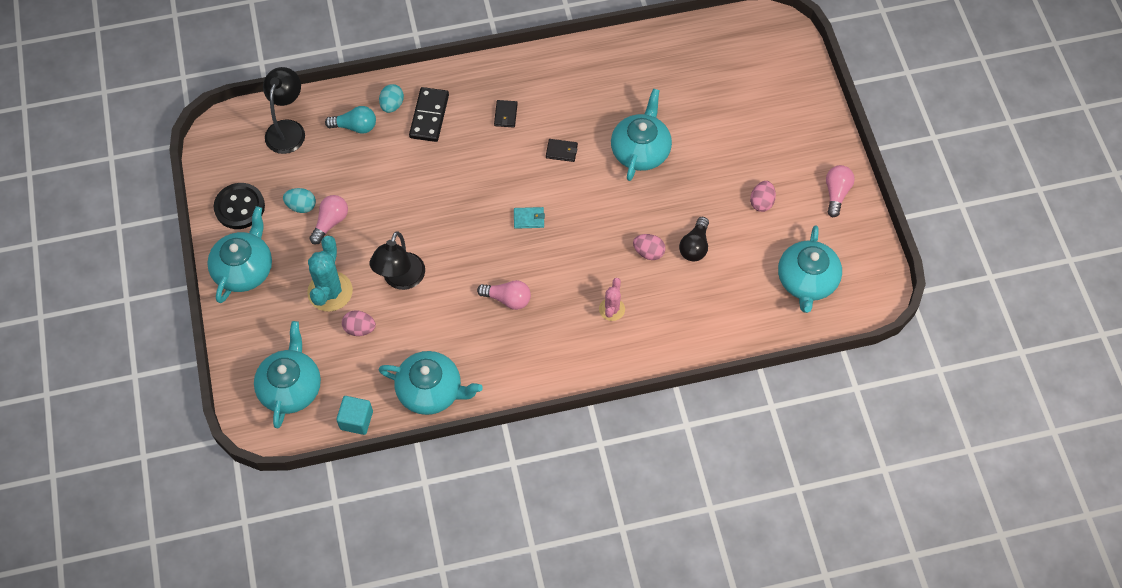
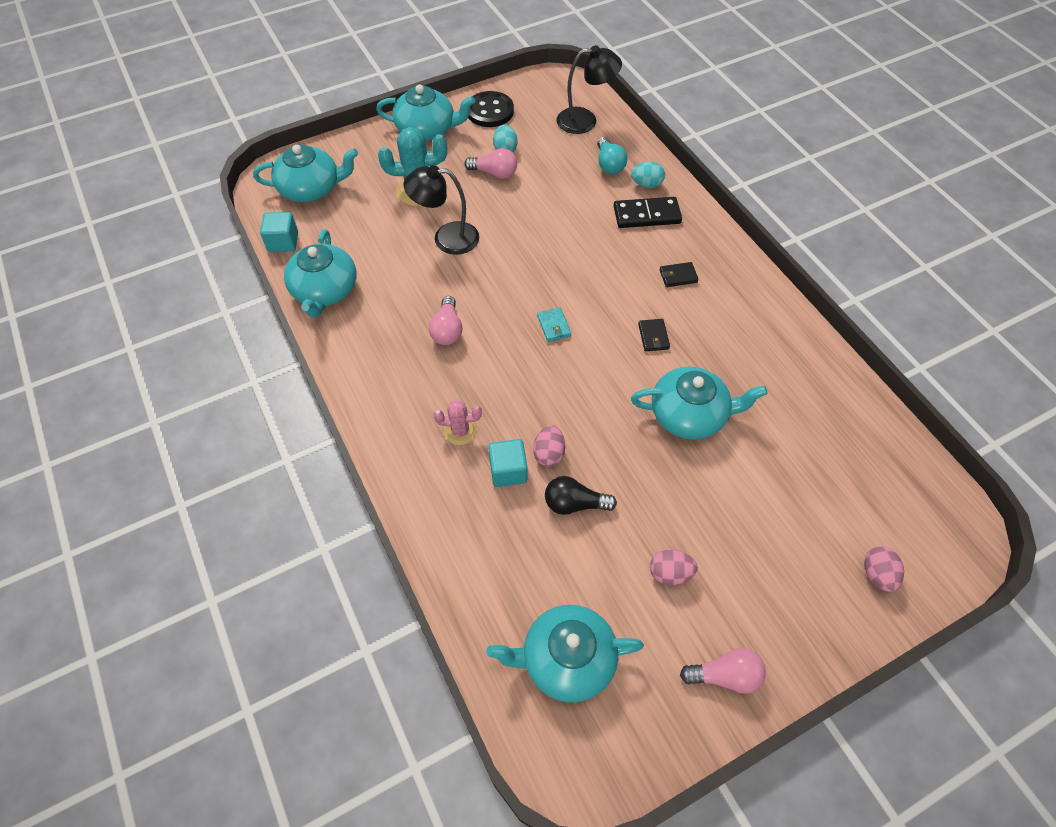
camera: 75 degrees right, 5 degrees down
(359, 329) = (383, 221): pink egg -> pink egg (877, 574)
(656, 283) = (508, 471): none -> turquoise cube

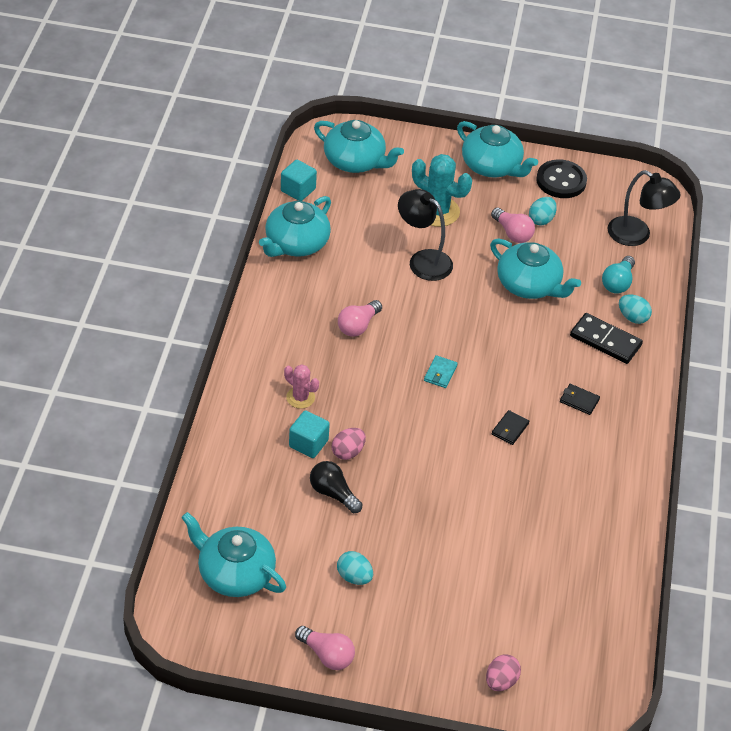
camera: 35 degrees right, 10 degrees down
(670, 573) = (354, 577): pink egg -> turquoise egg
(689, 414) = (478, 496): turquoise teapot -> turquoise teapot (529, 285)

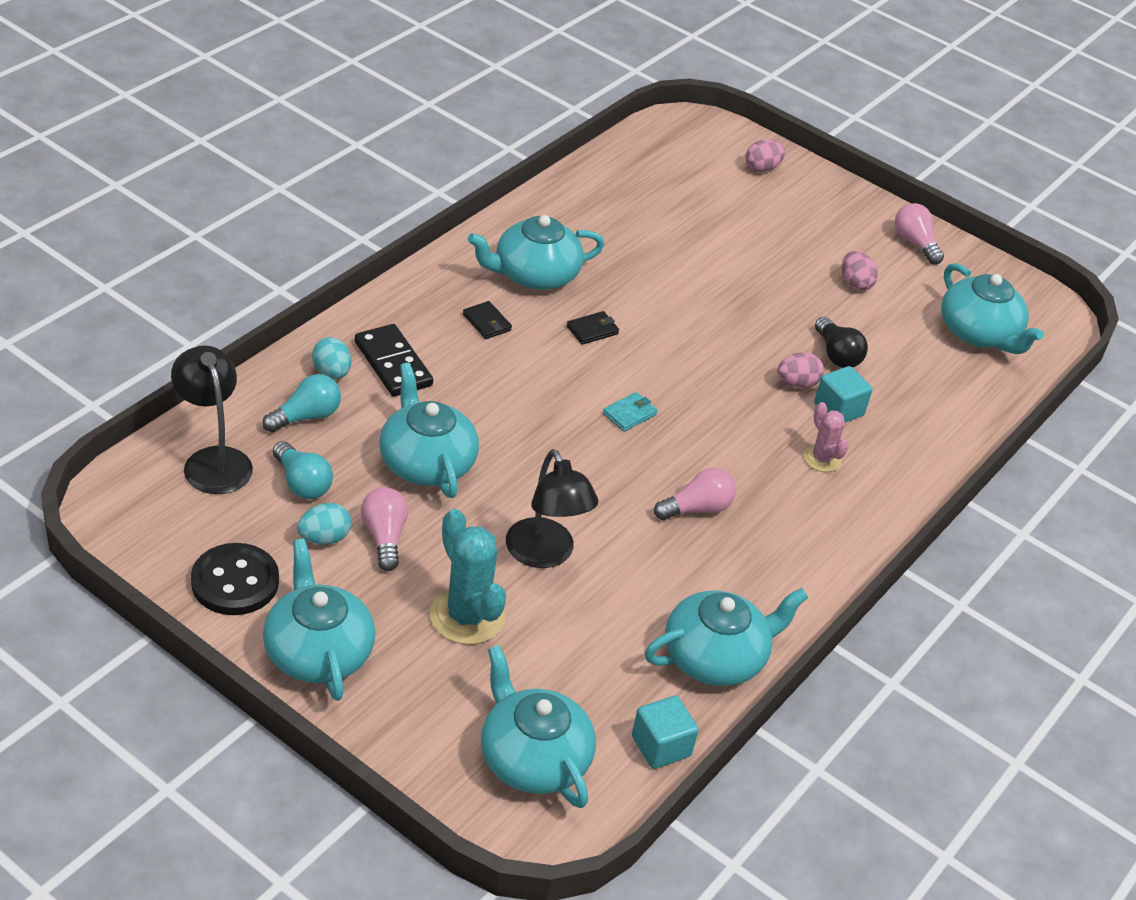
camera: 155 degrees left, 5 degrees down
(354, 577) = (855, 283): turquoise egg -> pink egg
(581, 244) = (302, 483): none -> turquoise light bulb
(583, 459) = (534, 275): none -> turquoise teapot

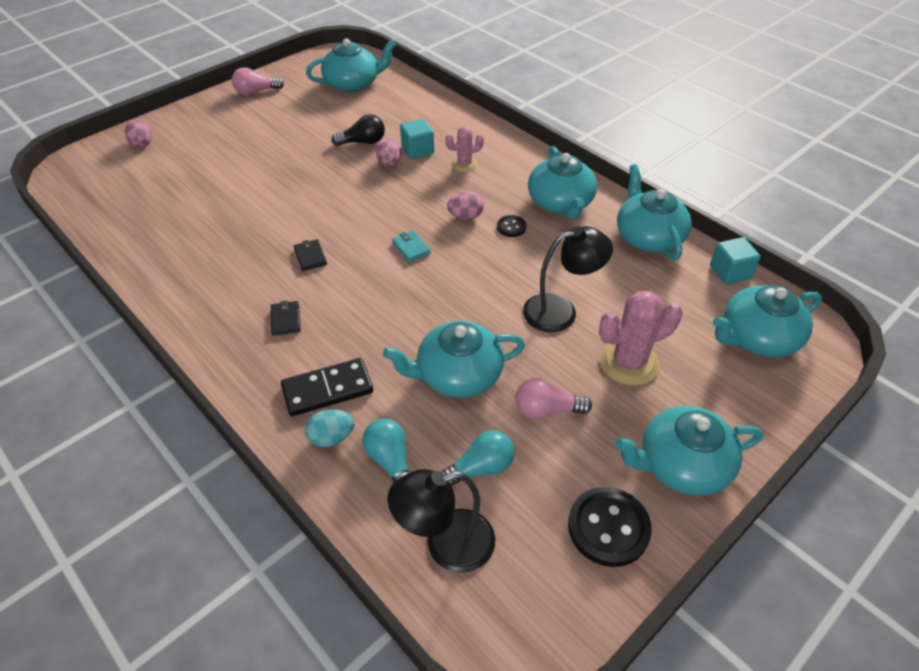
camera: 75 degrees left, 5 degrees up
(324, 538) = (549, 454): turquoise egg -> none
(467, 616) = (629, 362): turquoise cactus -> pink cactus
(487, 322) = (285, 320): black wallet -> black wallet turned 75 degrees counterclockwise
(534, 275) = (230, 283): turquoise teapot -> turquoise teapot (560, 203)
(696, 508) = (511, 227): pink light bulb -> black button
(855, 283) = (290, 123): pink egg -> pink egg (465, 216)

